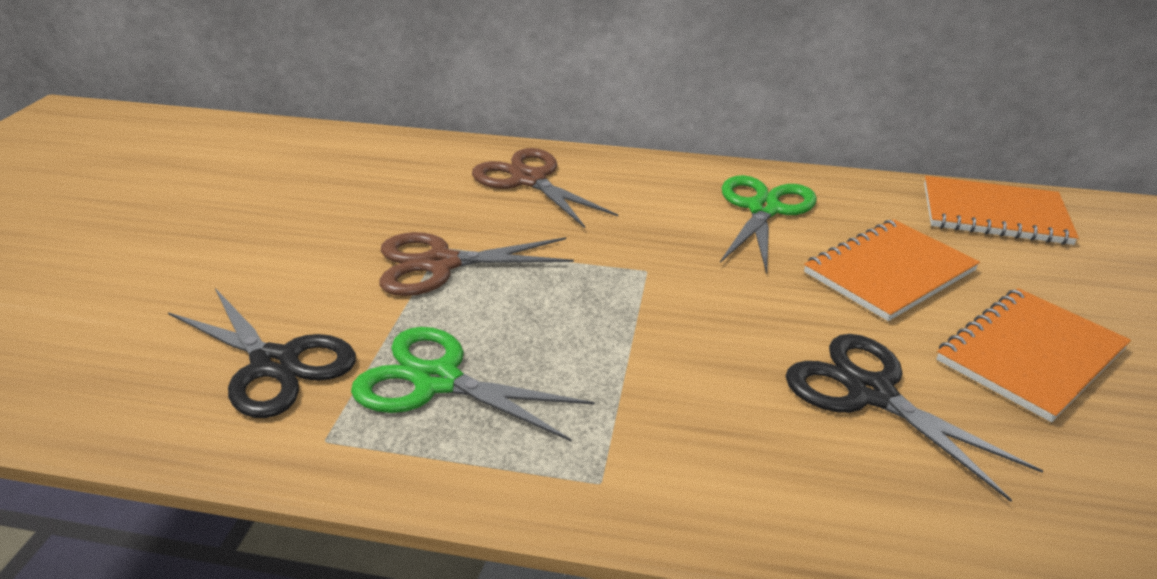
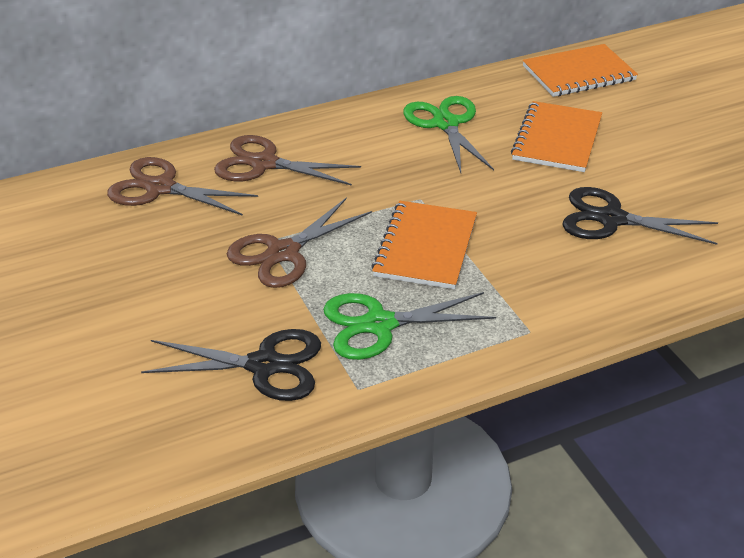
camera: 35 degrees left, 5 degrees up
(413, 167) = (160, 188): none -> brown scissors
(1030, 355) = (666, 161): orange notebook -> orange notebook (425, 247)

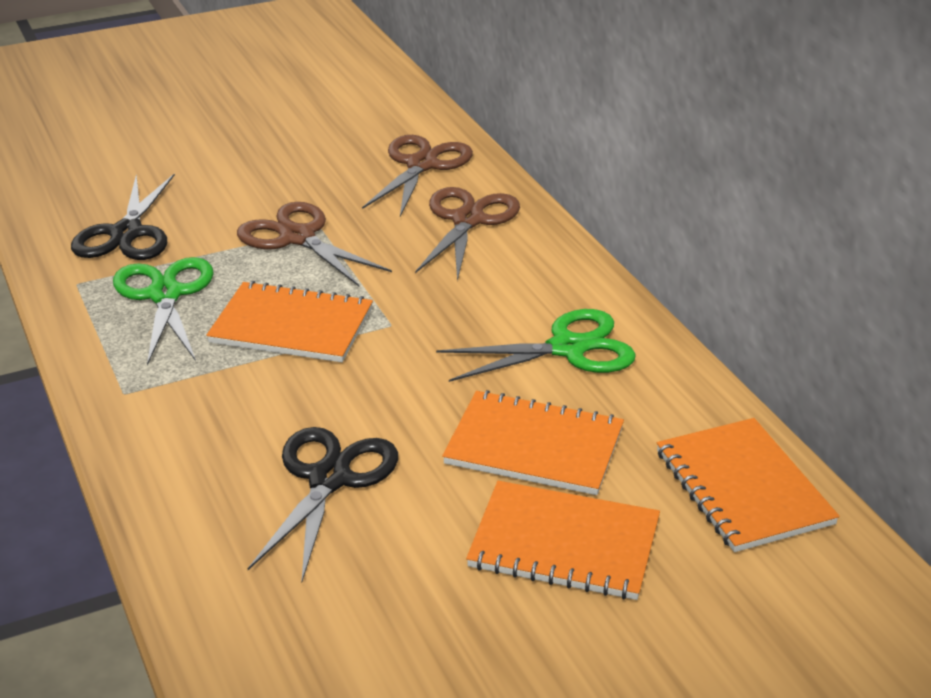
camera: 90 degrees right, 5 degrees down
(646, 131) = (564, 544): none -> orange notebook

